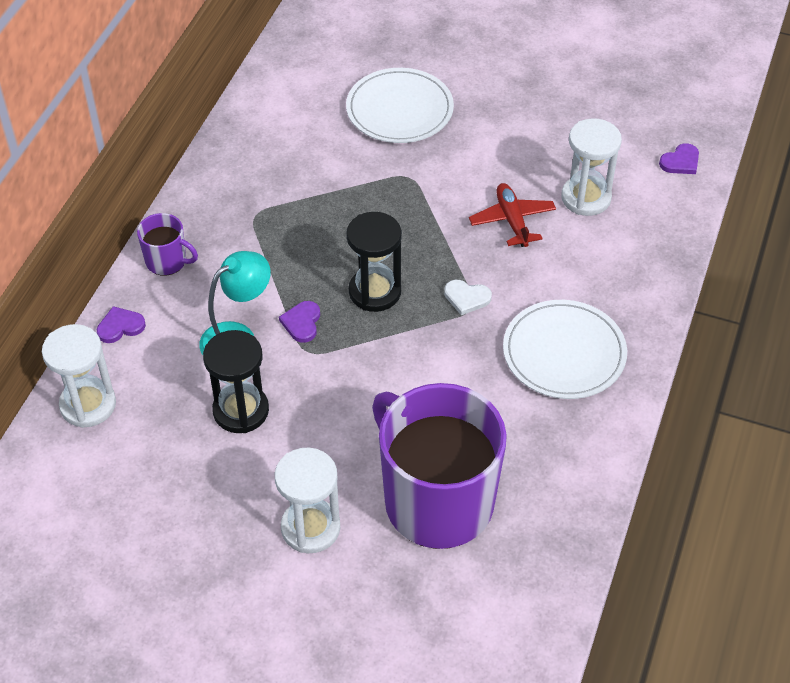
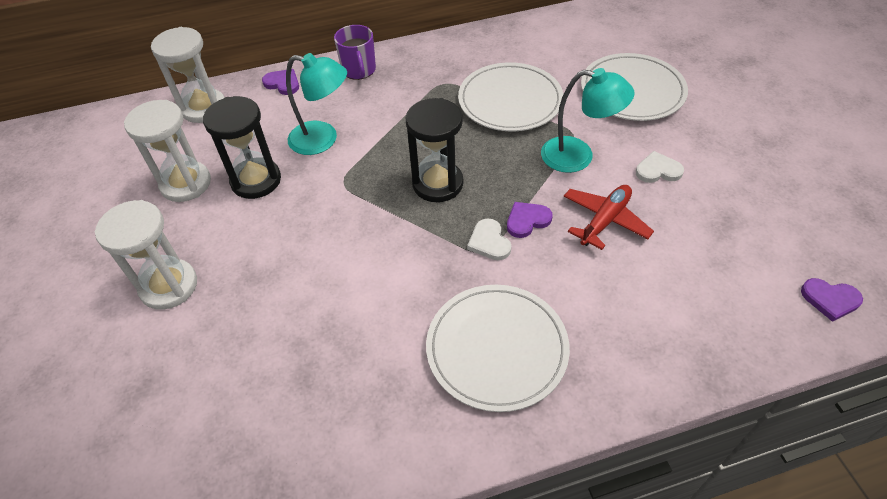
camera: 55 degrees right, 0 degrees up
(302, 323) = (367, 163): purple heart -> purple heart (527, 220)
(327, 187) = (510, 100): none -> white plate
(435, 190) = (578, 156): none -> turquoise lamp
(436, 500) = (251, 354): purple mug -> none
(496, 158) = (658, 170): none -> white heart
(586, 198) = (692, 254): white hourglass -> white hourglass (186, 184)

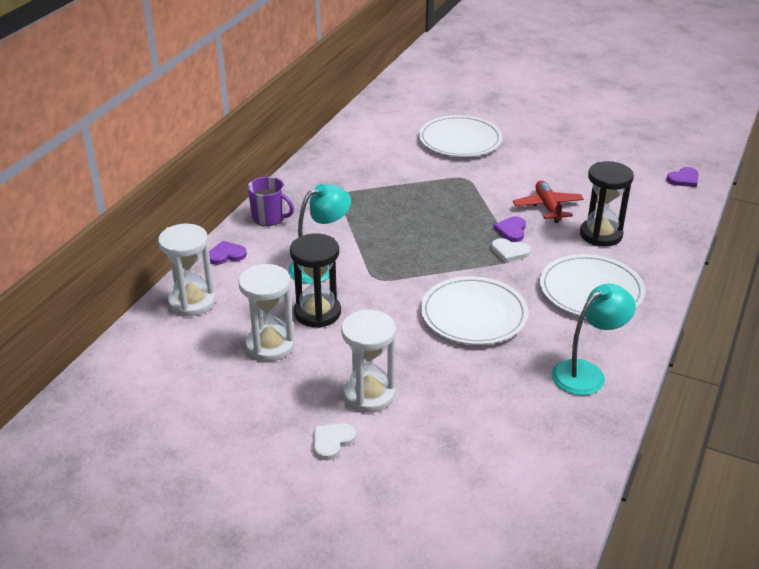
camera: 50 degrees left, 15 degrees down
(437, 184) = (434, 244): black hourglass -> black hourglass (601, 235)
(510, 100) = (400, 181): white plate -> white plate (474, 314)
(578, 156) = (486, 187): turquoise lamp -> turquoise lamp (587, 373)
(658, 170) = (535, 170): white heart -> white heart (332, 442)

